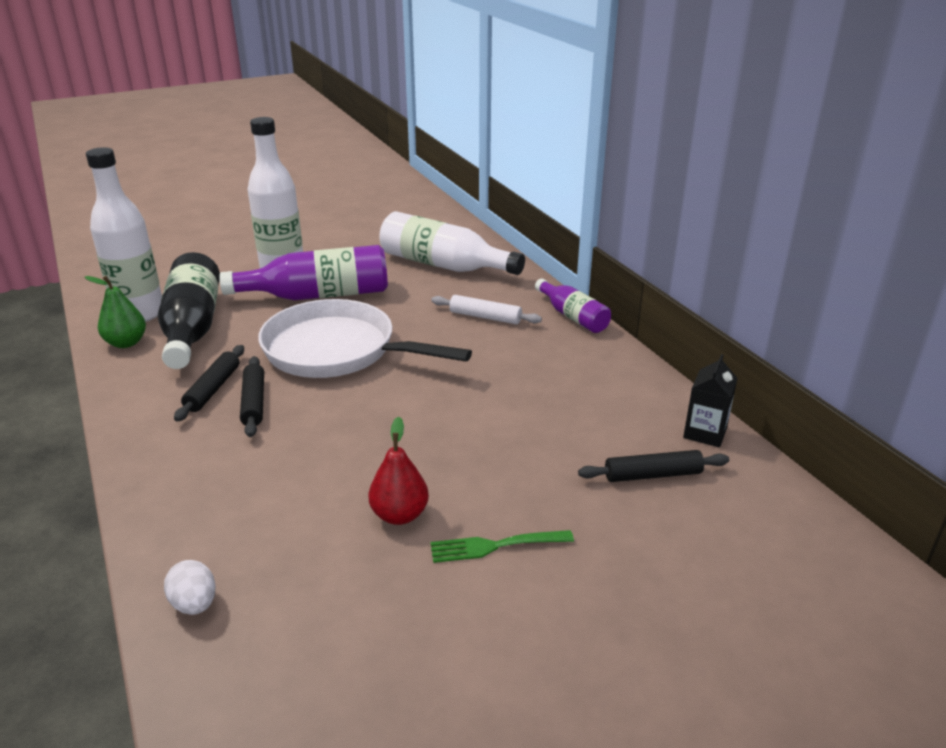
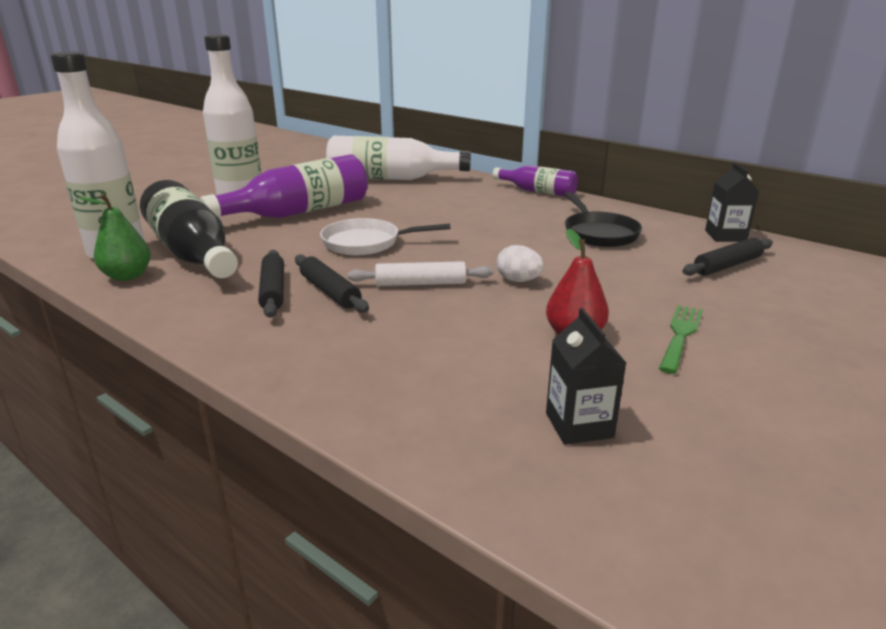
camera: 25 degrees left, 5 degrees down
(195, 604) = (470, 454): white egg -> white egg (518, 280)
(299, 608) = (579, 425): none -> black carton
(337, 351) = (366, 243): white pan -> white pan, size x0.58
(485, 317) = (469, 202): white rolling pin -> white rolling pin (420, 283)
(495, 546) = (680, 335): green fork -> green fork turned 150 degrees clockwise
(568, 393) = (598, 233): none -> black pan

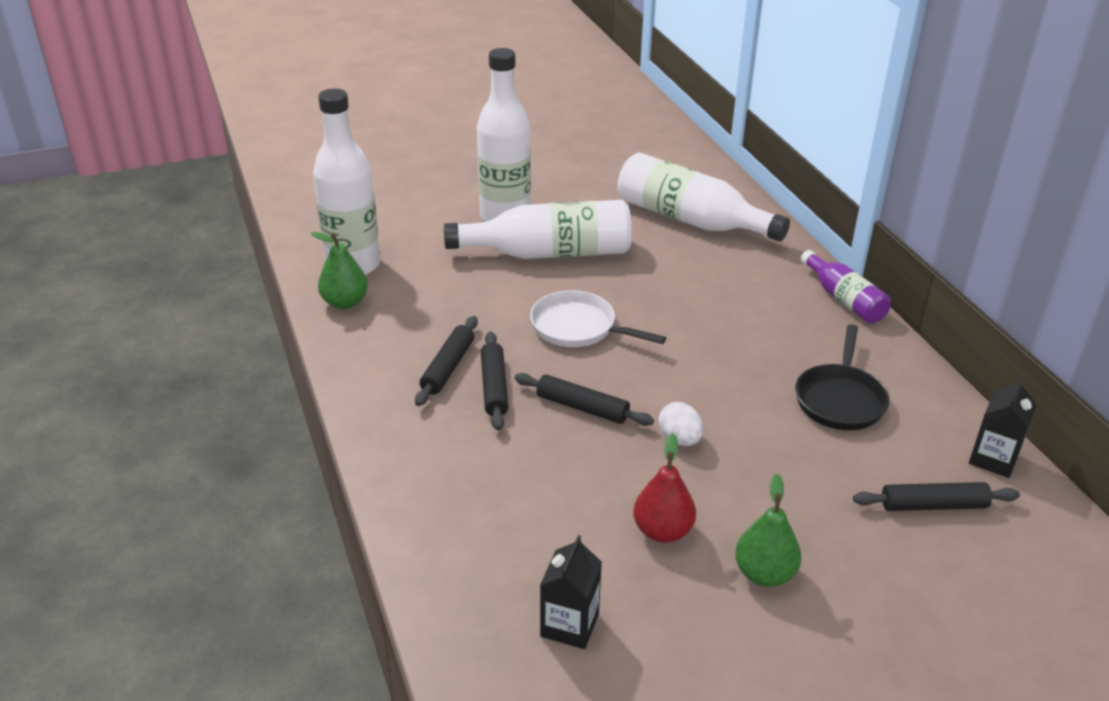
camera: 30 degrees right, 10 degrees up
(192, 253) = (414, 287): black bottle -> none
(299, 212) = (549, 253): purple bottle -> white bottle
(420, 283) = (582, 407): white rolling pin -> black rolling pin
(680, 335) = (764, 574): green fork -> green pear

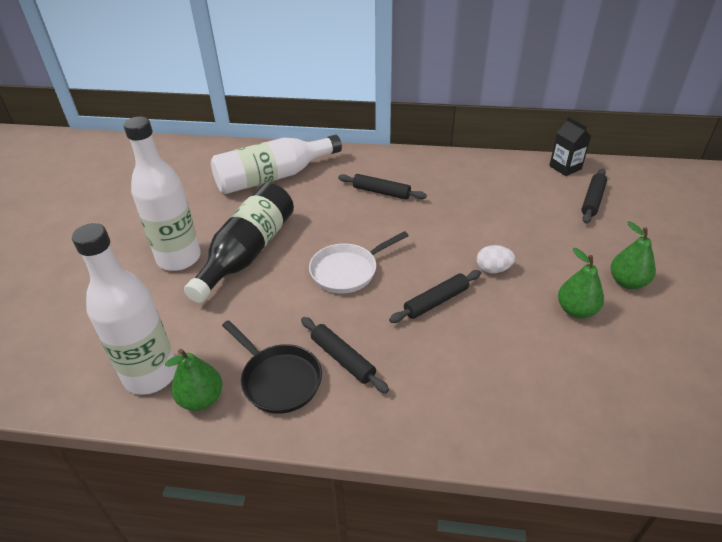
camera: 60 degrees left, 5 degrees up
(494, 387) = (384, 340): black rolling pin -> black rolling pin (381, 192)
(549, 253) = (248, 252): white bottle -> black bottle
(569, 625) = (650, 389): black carton -> none
(662, 531) = (576, 310): red pear -> green pear
(840, 399) = (491, 194): black pan -> black pan (278, 379)
(844, 299) = (403, 156): purple bottle -> none

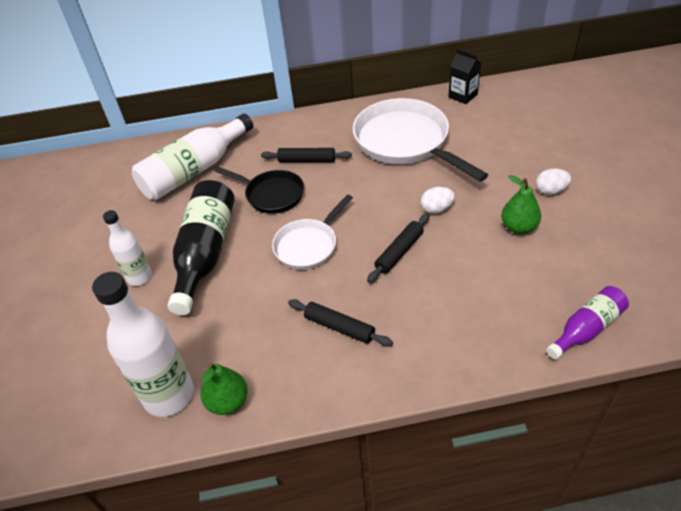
camera: 15 degrees left, 5 degrees up
(179, 258) = (139, 277): white bottle -> white bottle, size x0.58
(278, 379) = (290, 363): black pan -> black pan (271, 194)
(487, 198) = (405, 142): none -> white pan
(592, 200) = (497, 122): black rolling pin -> none
(615, 442) = (586, 329): none -> purple bottle
(627, 282) = (550, 191): green pear -> white egg

